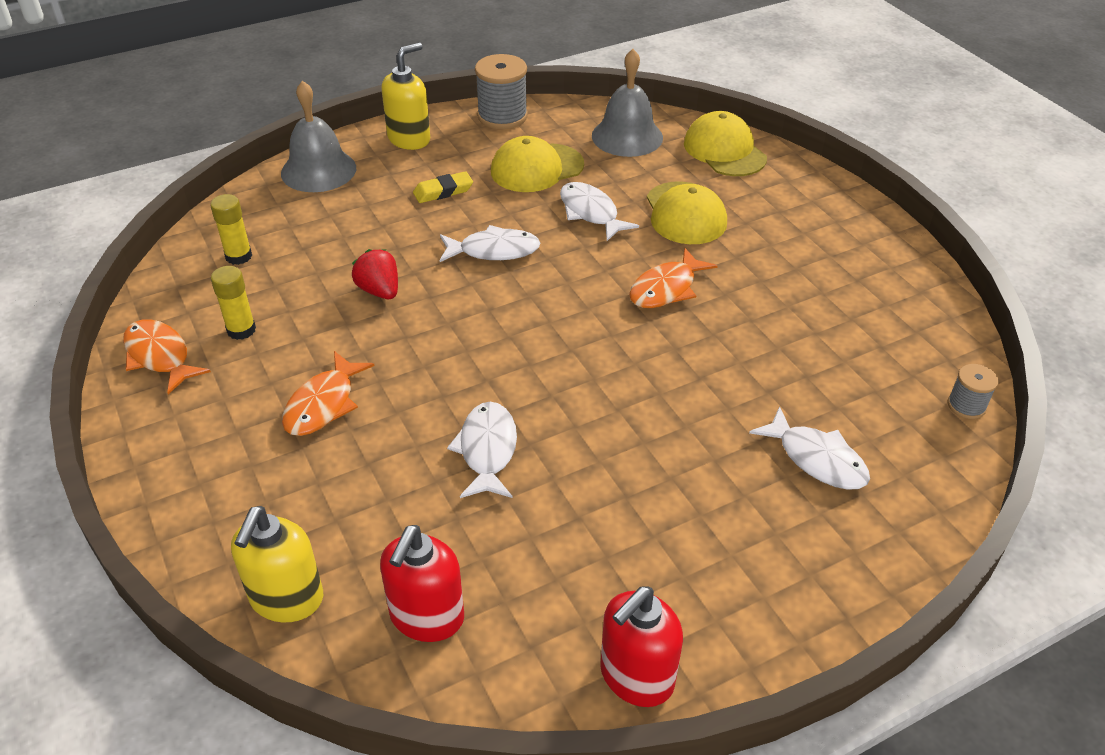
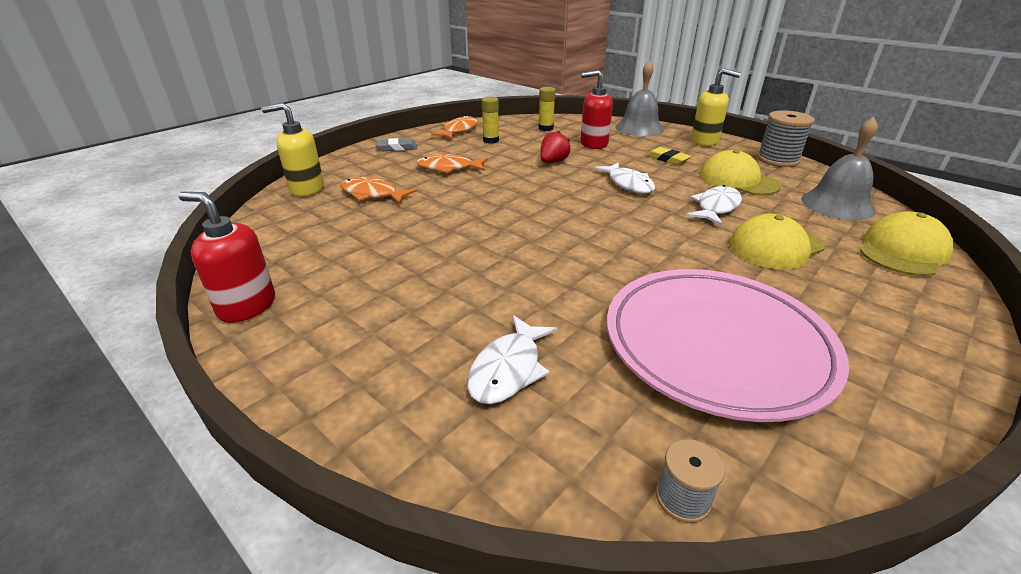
camera: 70 degrees right, 10 degrees down
(181, 452) = (397, 148): none -> grey eraser
(426, 617) = (296, 225): red soap dispenser -> red soap dispenser (593, 144)
(487, 450) = (437, 217): white fish -> none
(666, 288) = (664, 253): orange fish -> orange fish (372, 194)
(819, 320) = (716, 345): none -> pink plate

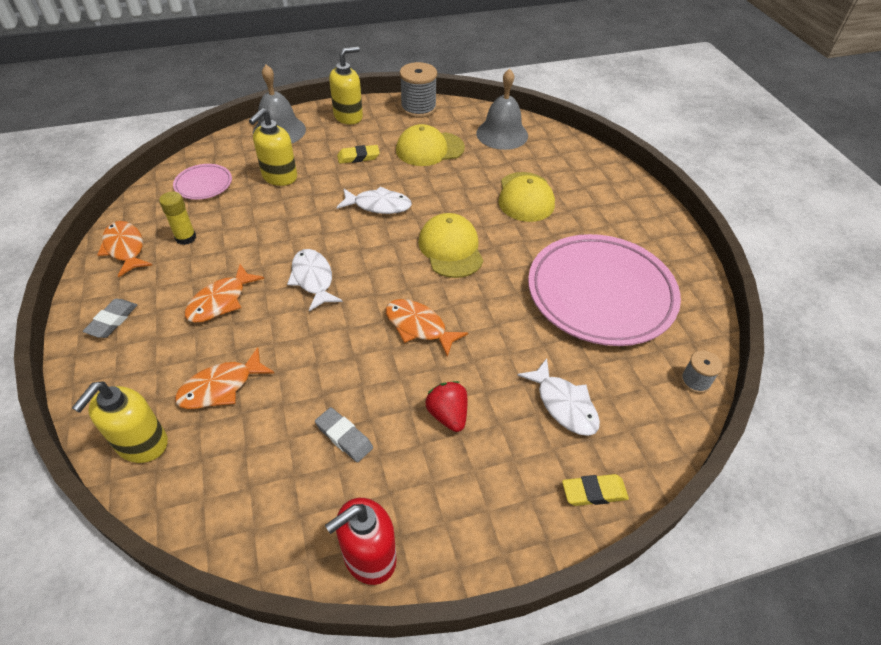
camera: 60 degrees left, 15 degrees up
(362, 254) = (344, 437): none -> grey eraser
(397, 437) = (594, 492): none -> yellow eraser
(515, 247) = (419, 327): none -> orange fish
(545, 128) = (203, 184): yellow glue stick -> pink plate
(553, 162) = (289, 223): red strawberry -> red strawberry (448, 415)
(593, 144) = (279, 177): red soap dispenser -> yellow soap dispenser
(716, 207) = (457, 187): white fish -> white fish (313, 279)
(902, 251) = (570, 154): yellow cap -> yellow cap (451, 248)

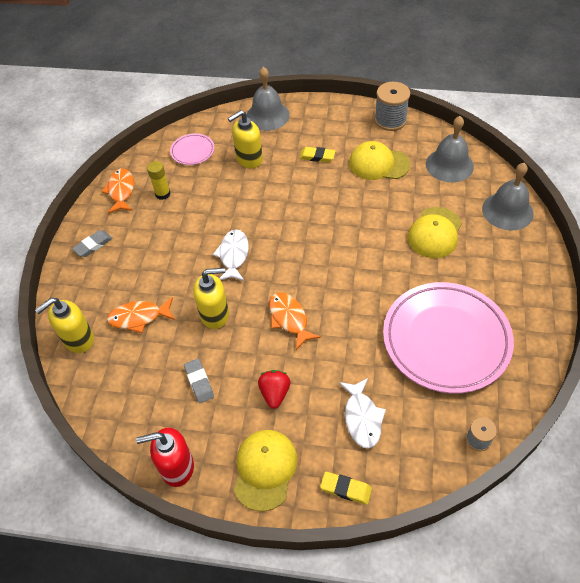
camera: 30 degrees right, 5 degrees up
(220, 301) = (165, 253): orange fish -> none
(348, 116) = (328, 115): yellow soap dispenser -> yellow soap dispenser (215, 314)
(378, 205) = (311, 206): white fish -> none
(451, 248) = (347, 261): yellow cap -> yellow cap (265, 469)
(582, 160) = (507, 211): none -> grey bell

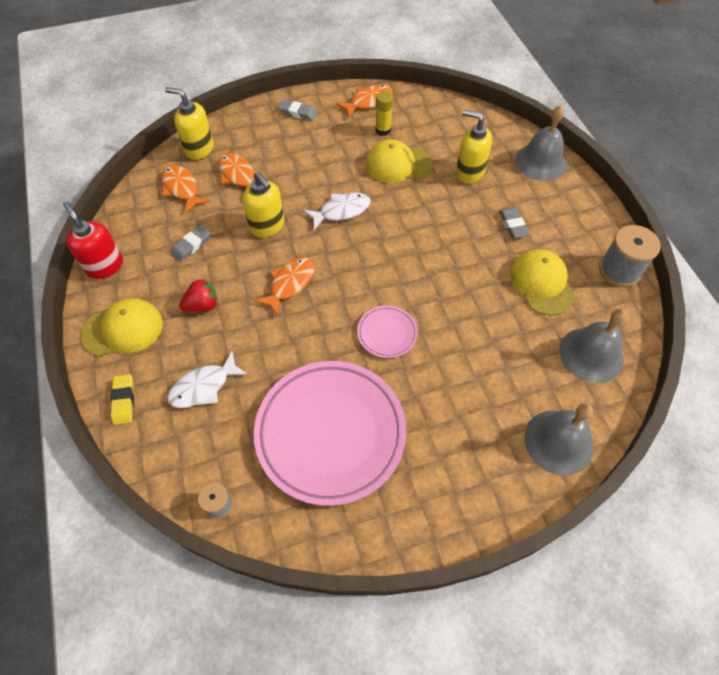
camera: 60 degrees right, 5 degrees up
(121, 370) = (182, 188): none -> orange fish
(192, 151) = (449, 127): pink plate -> pink plate (387, 333)
(317, 156) = (513, 225): yellow eraser -> grey eraser
(434, 233) = (474, 373): yellow cap -> yellow cap (398, 164)

